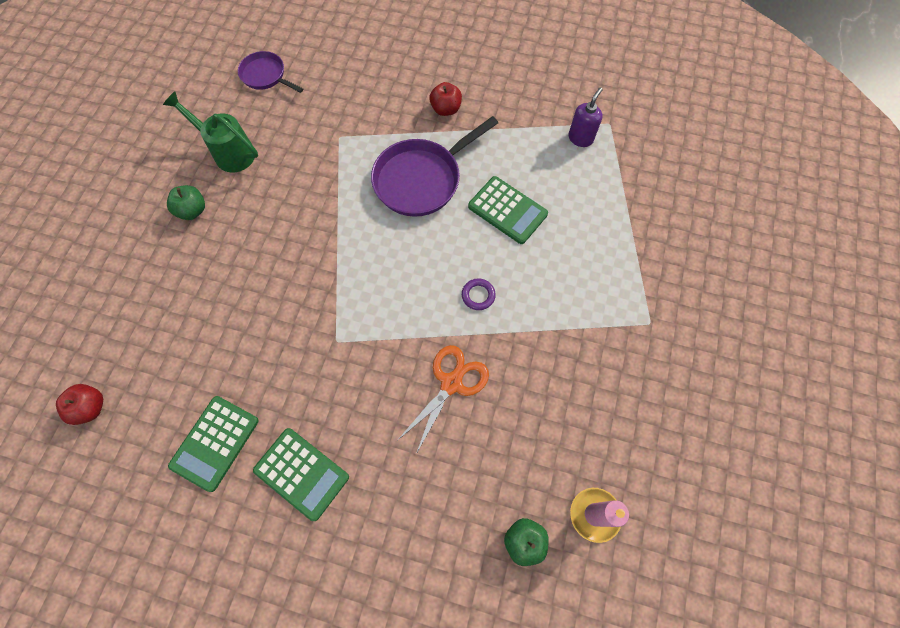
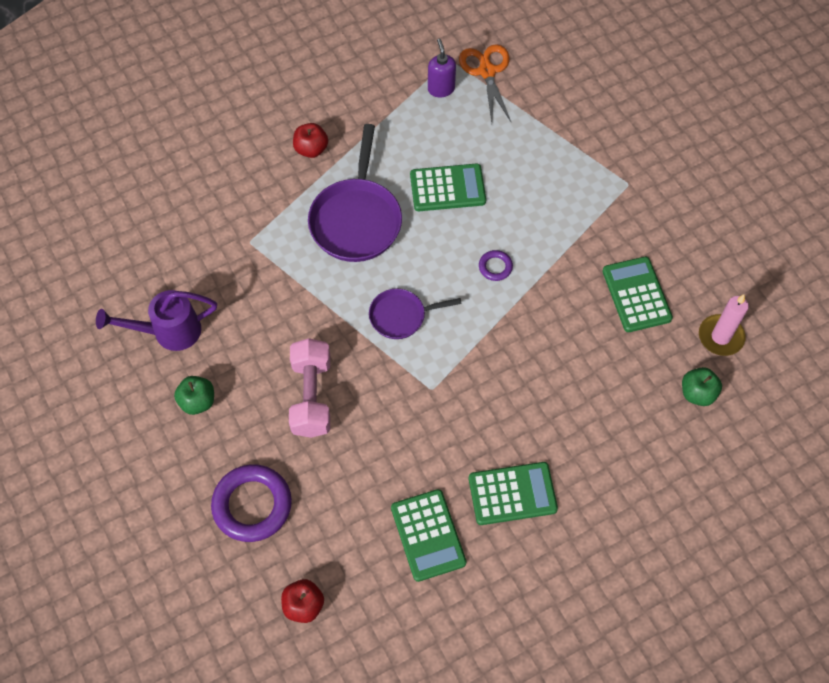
camera: 45 degrees left, 5 degrees down
(142, 308) = (252, 505): none -> purple ring
(228, 151) = (168, 332): green watering can -> purple watering can
(258, 272) = (312, 396): none -> pink dumbbell
(266, 76) = (121, 245): purple pan -> purple pan (401, 316)
(451, 383) = (544, 342): orange scissors -> orange scissors (487, 71)
(561, 414) = (636, 295): none -> green calculator

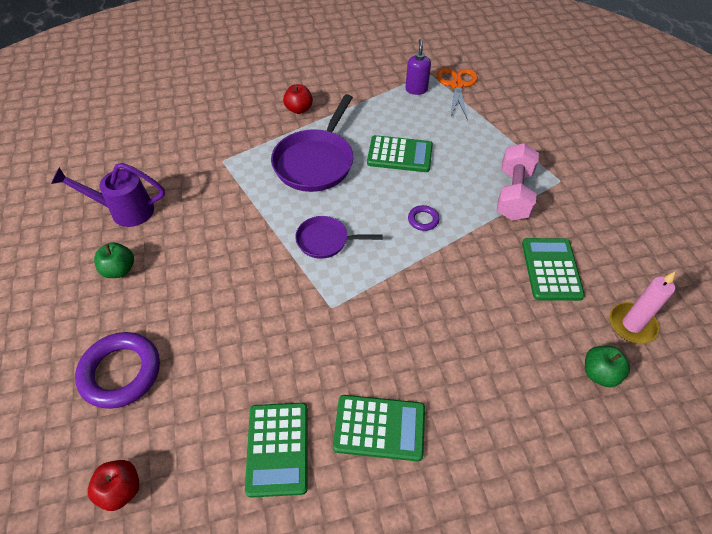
camera: 15 degrees right, 10 degrees down
(312, 396) = (220, 288): pink dumbbell -> pink dumbbell (513, 194)

